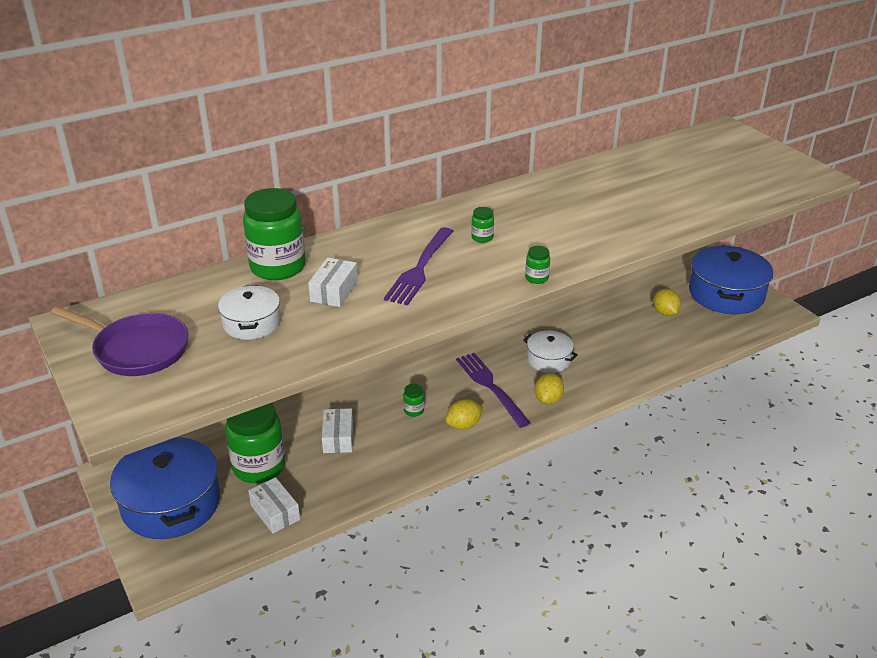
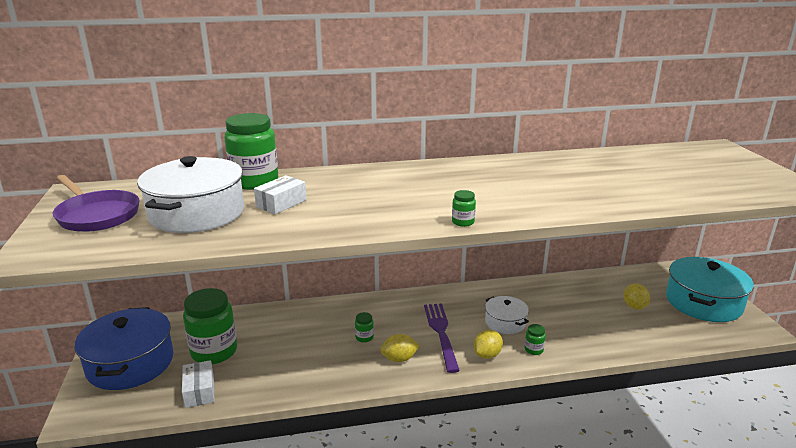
camera: 20 degrees right, 10 degrees down
(251, 323) = (196, 213): white pot -> white pot, size x1.85
(338, 438) = (289, 344): white box -> none
(420, 268) = (365, 200): purple fork -> none
(482, 238) = (437, 187): green jar -> green jar (533, 350)
(726, 294) = (703, 302): blue pot -> turquoise pot

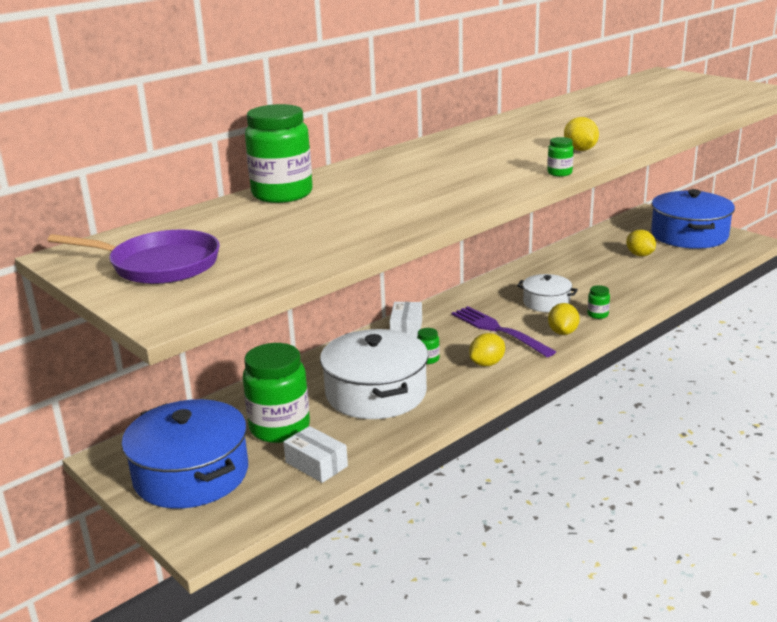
camera: 30 degrees left, 0 degrees up
(196, 213) = (279, 233): white pot -> white pot (376, 393)
(281, 203) = (355, 203): white box -> white box (406, 329)
(517, 204) = (580, 150): none -> yellow lemon
(703, 302) = (689, 235): turquoise pot -> blue pot

